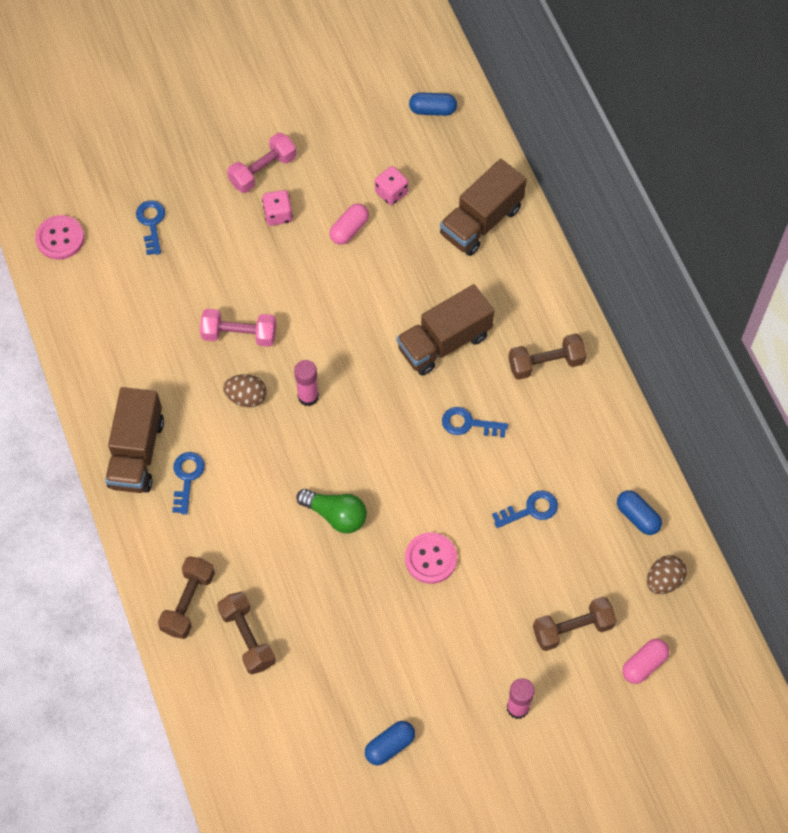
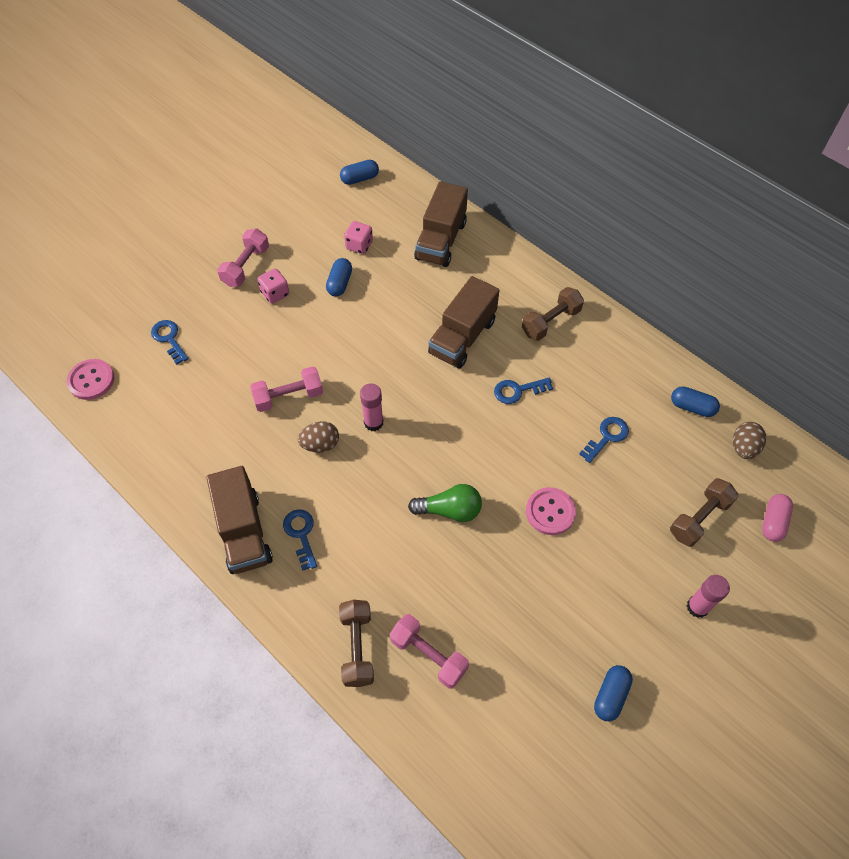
camera: 25 degrees left, 5 degrees down
(247, 638) = (428, 655): brown dumbbell -> pink dumbbell
(349, 229) = (340, 283): pink capsule -> blue capsule

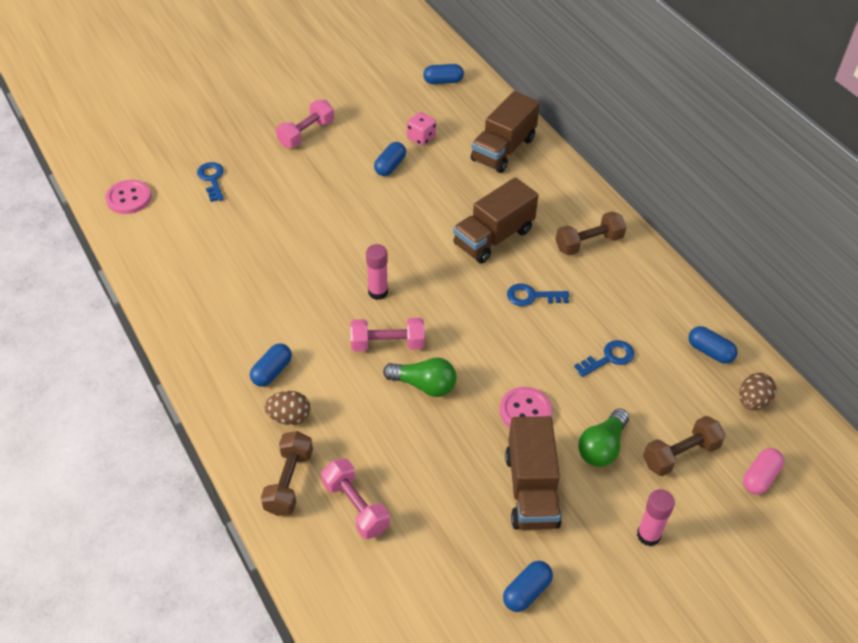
camera: 15 degrees right, 10 degrees down
(244, 532) = (219, 356): brown truck -> brown truck (531, 489)
(275, 293) = (325, 162): pink dice -> none
(289, 396) = (305, 252): pink dumbbell -> pink dumbbell (387, 344)
(301, 535) = (272, 372): blue key -> blue capsule
(320, 444) = (319, 299): brown egg -> brown egg (289, 417)
(629, 530) = (602, 447): none -> green light bulb

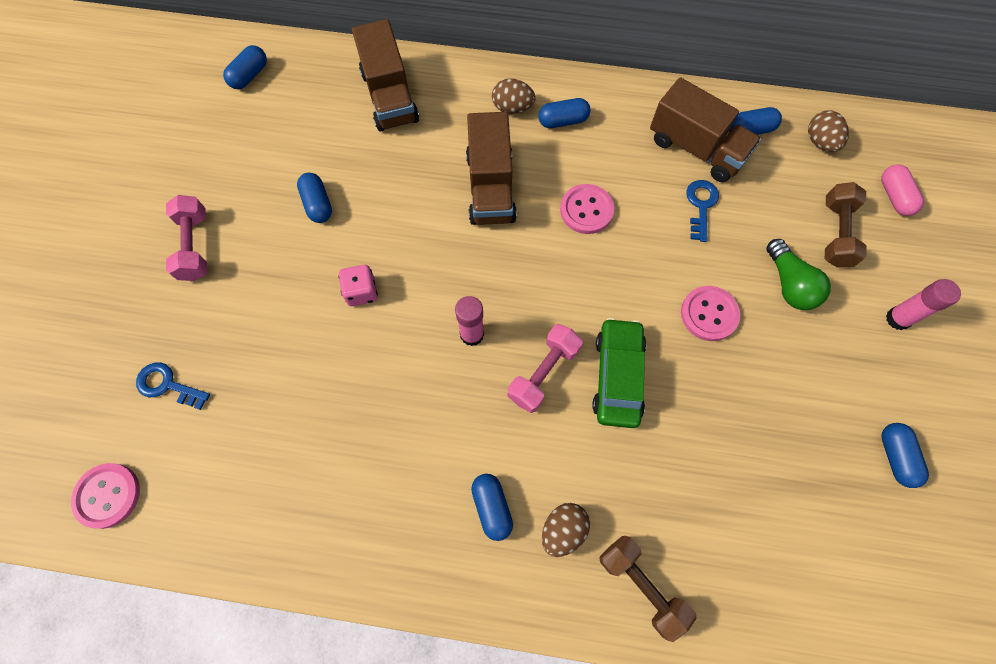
camera: 50 degrees left, 20 degrees up
(356, 507) = (713, 540): pink dumbbell -> none
(421, 138) = (306, 150): pink dice -> pink dice (361, 292)
(424, 385) = (617, 376): green light bulb -> green car
(531, 489) = (795, 373): brown truck -> brown truck (696, 148)
(532, 296) = (586, 210): blue key -> pink button
(567, 212) = (512, 108): none -> brown egg
(588, 243) = (563, 121): brown dumbbell -> blue capsule

